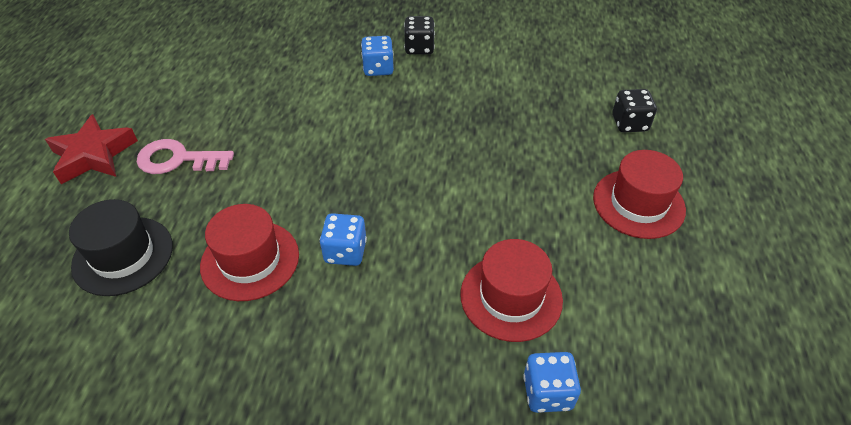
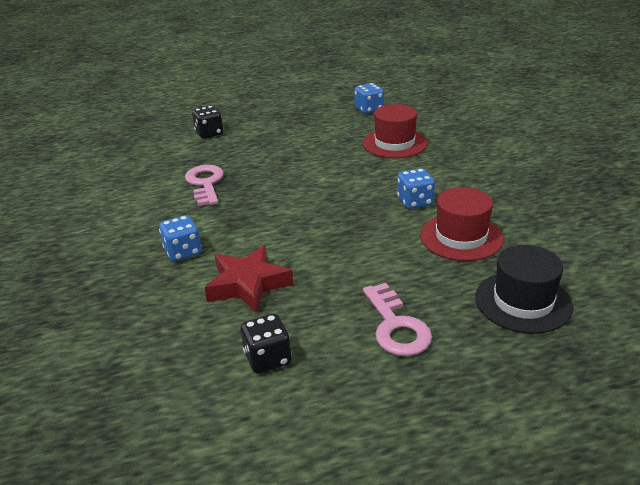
camera: 110 degrees left, 15 degrees down
(93, 155) = (440, 398): red star -> red star (248, 284)
(419, 48) = (137, 238): black dice -> black dice (267, 358)
(496, 99) = (205, 183): none -> pink key
(547, 392) = (442, 125): blue dice -> blue dice (369, 109)
(638, 203) = (288, 122): red hat -> none

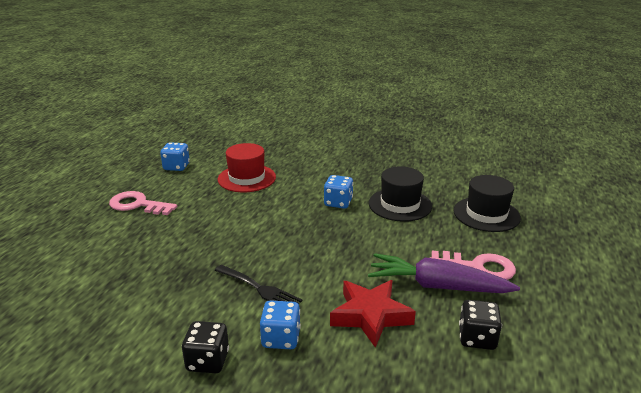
camera: 60 degrees left, 5 degrees down
(205, 183) = (173, 287): pink key -> pink key (138, 205)
(209, 133) = (75, 253): black dice -> black dice (208, 361)
(236, 218) = (260, 289): none -> black fork
(331, 308) = (437, 286): none -> purple carrot
(461, 237) = (400, 205): red hat -> black hat

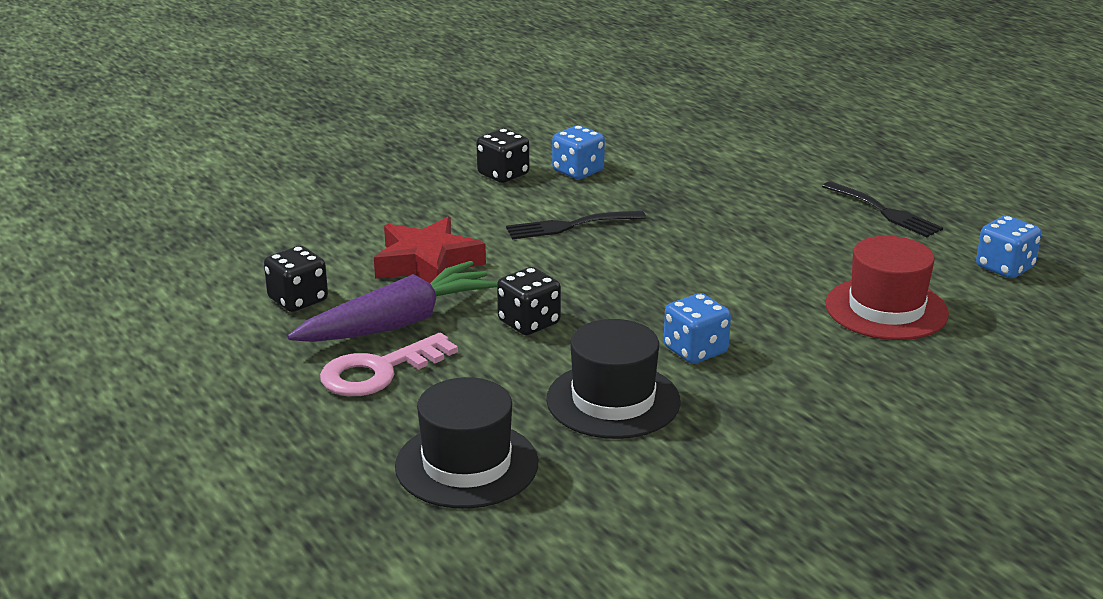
camera: 130 degrees right, 0 degrees up
(138, 205) = (885, 212): pink key -> black fork
(281, 338) = (476, 210): blue dice -> blue dice (578, 171)
(378, 249) = (529, 323): none -> black dice

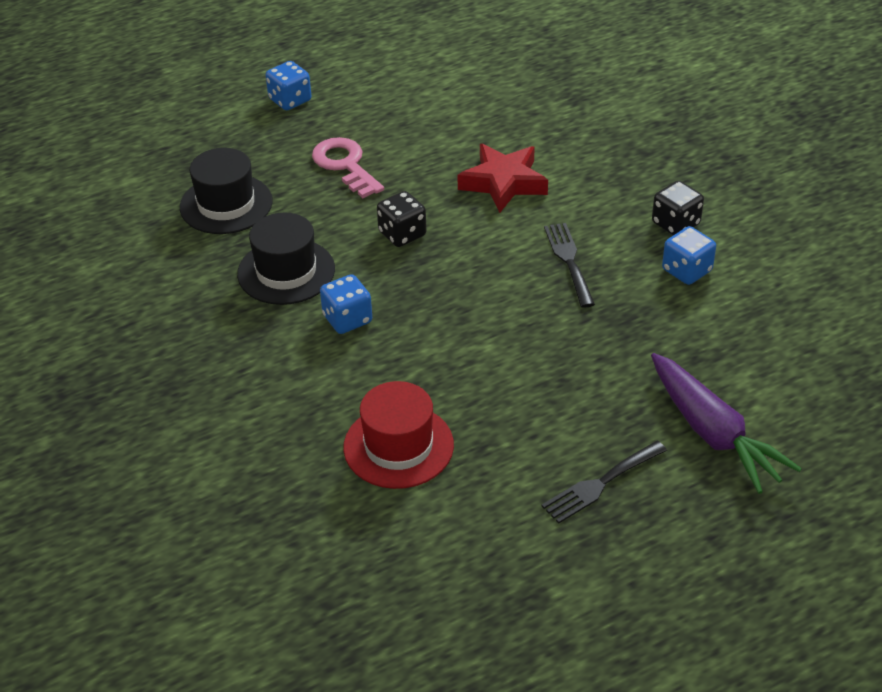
camera: 95 degrees right, 15 degrees up
(298, 300) = (449, 125): black dice -> none
(399, 323) = (410, 172): purple carrot -> purple carrot (713, 433)
(1004, 267) = (471, 554): blue dice -> blue dice (290, 100)

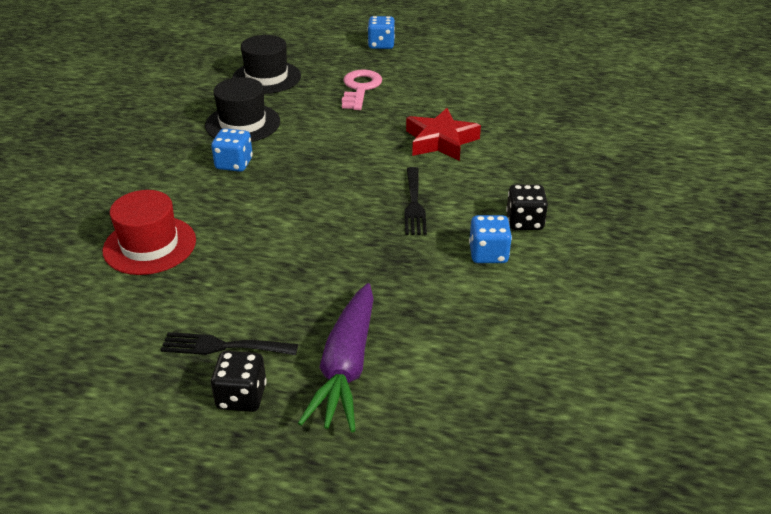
camera: 40 degrees right, 5 degrees down
(402, 234) = (335, 137): black dice -> black dice (241, 396)
(569, 261) = (414, 204): black fork -> black fork turned 150 degrees clockwise

